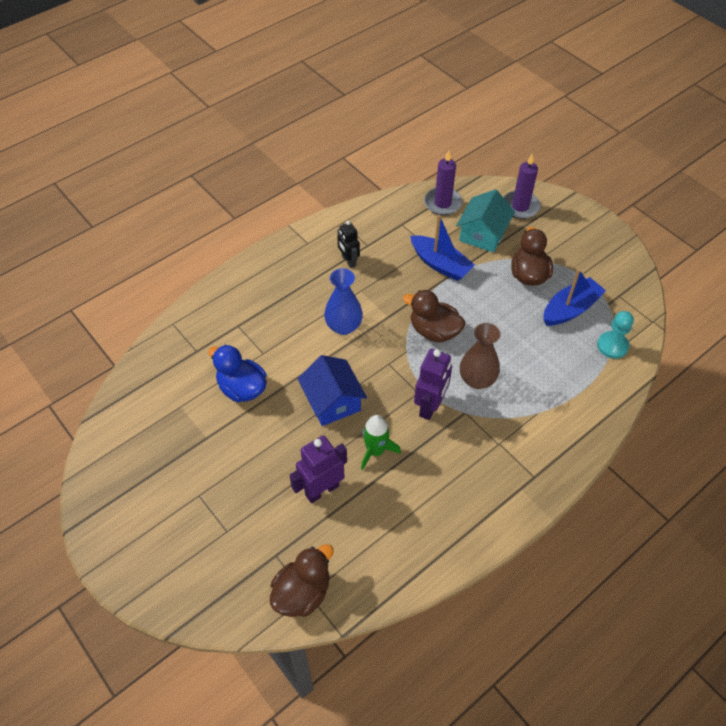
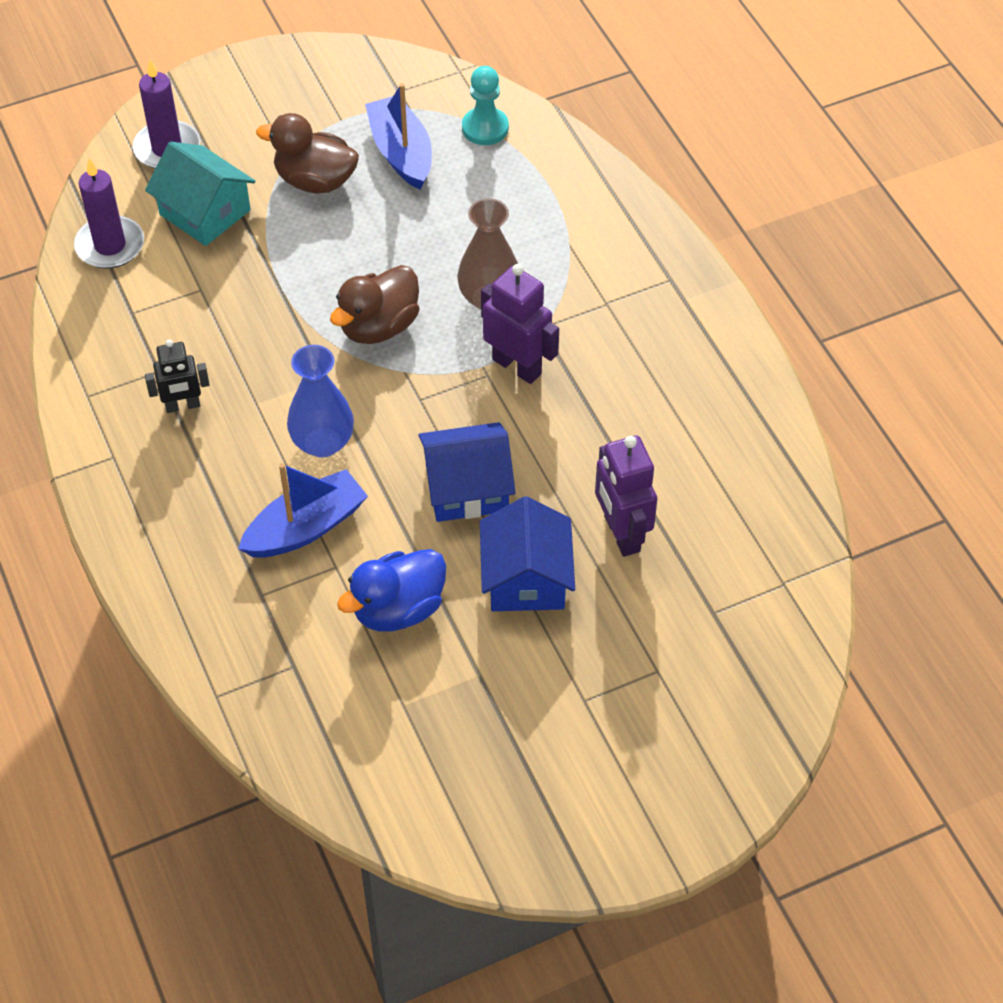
camera: 75 degrees left, 0 degrees up
(277, 446) = (526, 578): none -> blue house
(302, 593) = (779, 589): brown duck -> none
(376, 451) = (574, 452): green rocket -> none
(440, 264) = (245, 283): blue boat -> blue boat (306, 527)

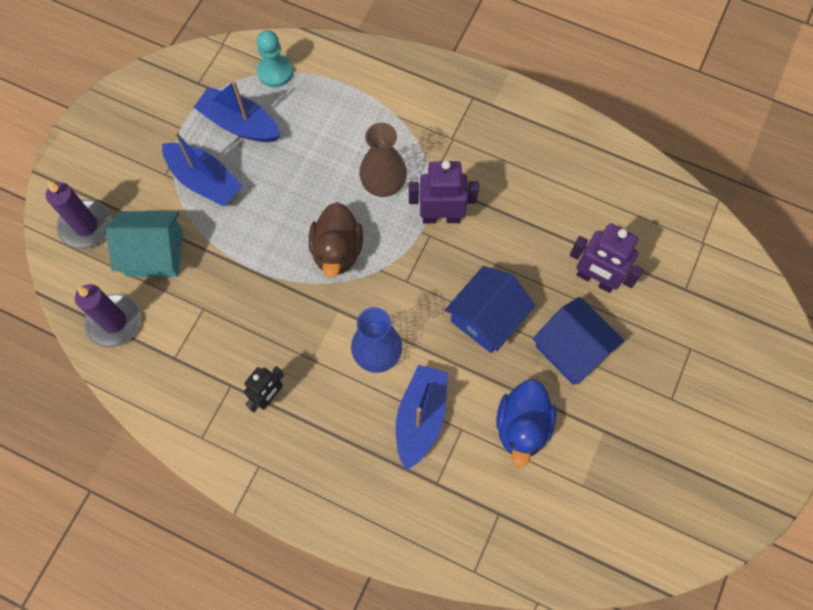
camera: 40 degrees left, 15 degrees up
(315, 181) = (204, 181): brown duck -> blue boat

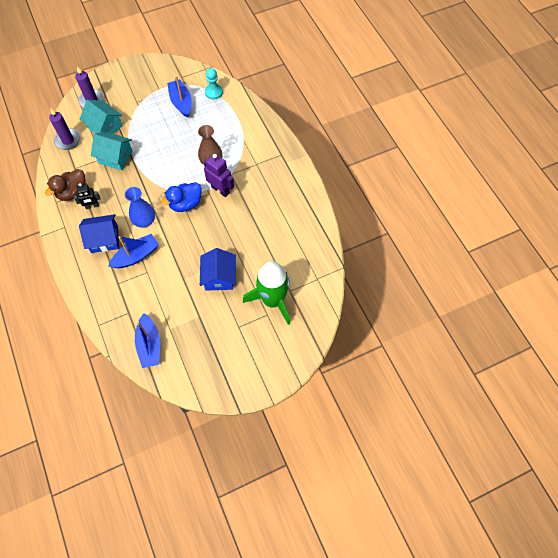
camera: 40 degrees right, 5 degrees down
(204, 181) = (148, 114): blue boat -> blue boat (149, 345)
(224, 289) = (115, 157): none -> turquoise house
(337, 251) = (169, 173): brown duck -> brown duck (72, 192)
(487, 318) = (198, 240): blue house -> blue house (104, 239)
(522, 427) = (169, 289): blue duck -> blue duck (185, 204)
(595, 279) = (256, 258): purple robot -> none
(677, 322) = (272, 300): none -> green rocket

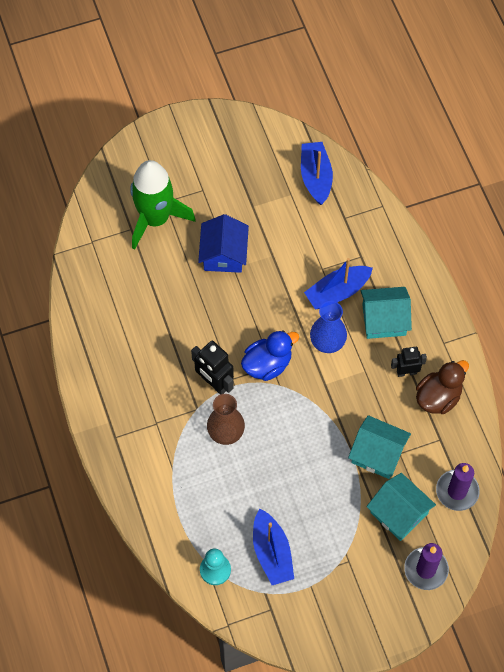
camera: 175 degrees left, 0 degrees up
(104, 239) = (384, 320): blue house -> turquoise house
(220, 190) = (214, 383): purple robot -> black robot

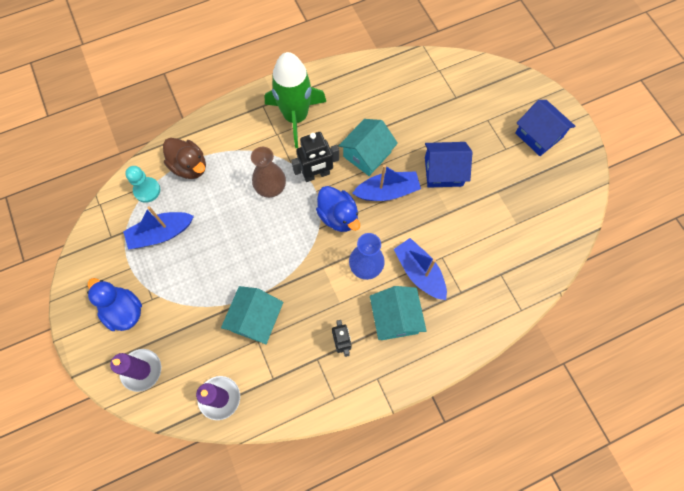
camera: 85 degrees right, 5 degrees up
(155, 218) = (469, 114): green rocket -> green rocket (296, 117)
(190, 156) = (538, 135): none -> blue house
(214, 383) = (316, 175): black robot -> black robot turned 150 degrees counterclockwise
(316, 177) = (540, 245): blue boat -> blue boat (387, 191)
(360, 590) = (124, 311): none -> blue duck
(399, 513) = (197, 342): turquoise house -> turquoise house (367, 154)
(438, 397) = (317, 375): brown duck -> brown duck (189, 166)

